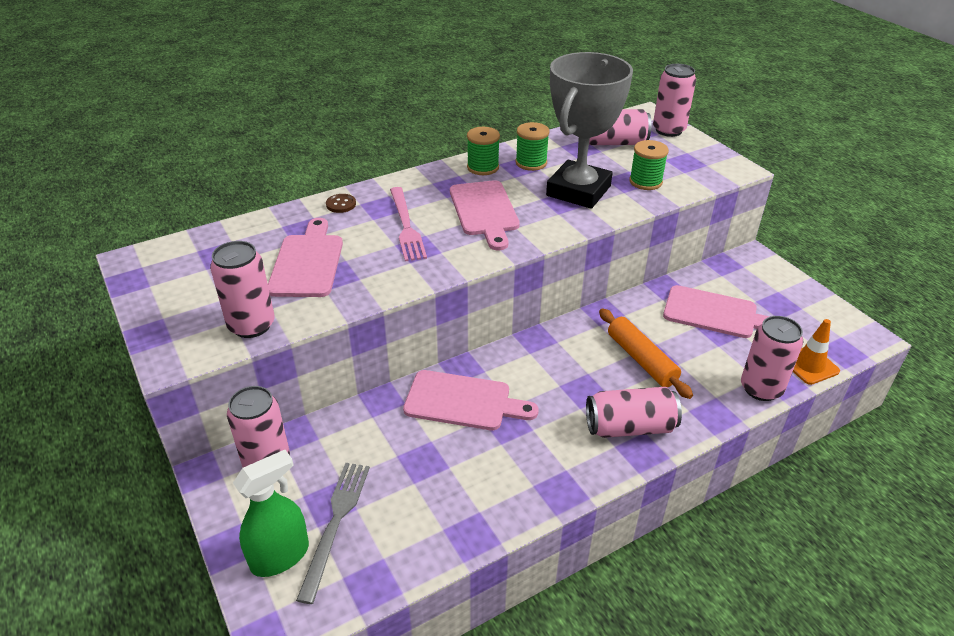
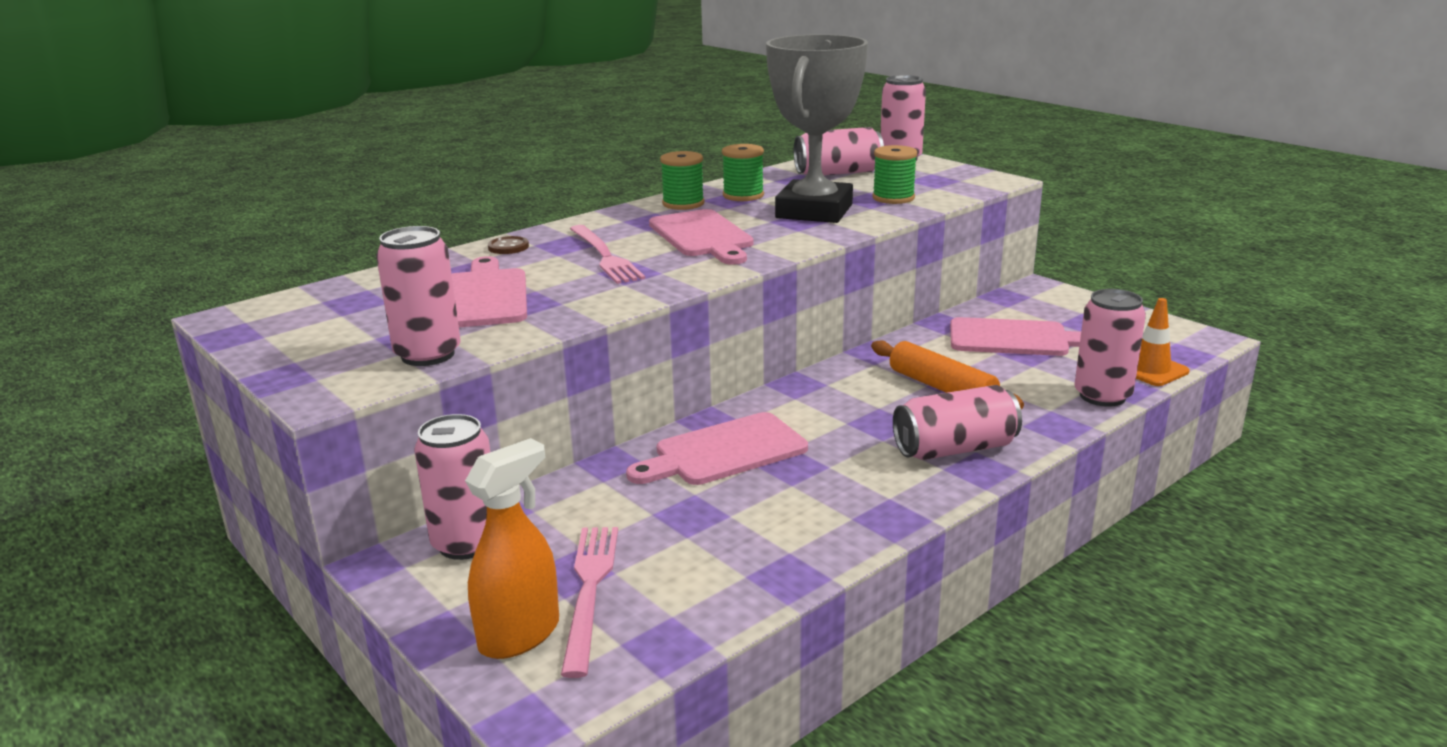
camera: 10 degrees left, 15 degrees down
(280, 556) = (520, 635): green spray bottle -> orange spray bottle
(335, 523) = (589, 590): grey fork -> pink fork
(463, 401) = (724, 452): pink cutting board -> pink cutting board turned 150 degrees clockwise

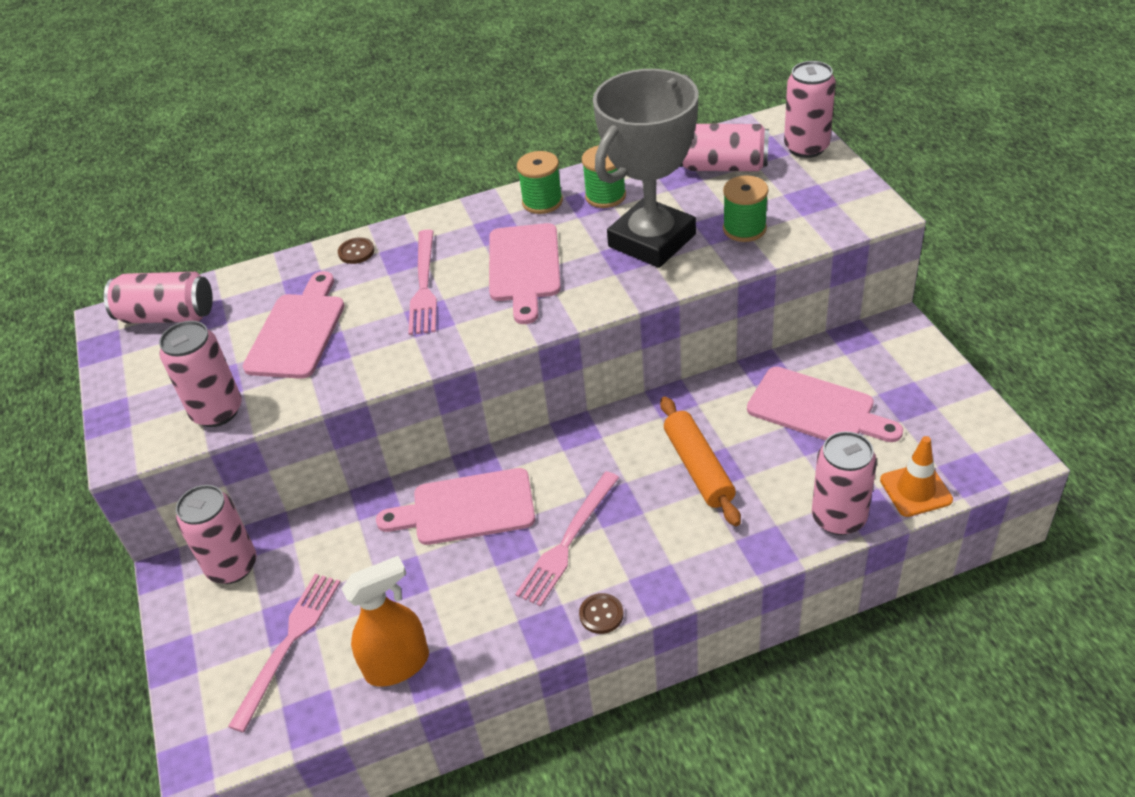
camera: 25 degrees right, 20 degrees up
(520, 635) = (223, 676): orange spray bottle -> orange spray bottle (398, 665)
(856, 455) = (568, 541): none -> pink fork
(938, 497) = (601, 614): none -> brown button
(955, 449) = (655, 556): pink can -> pink can (167, 316)

